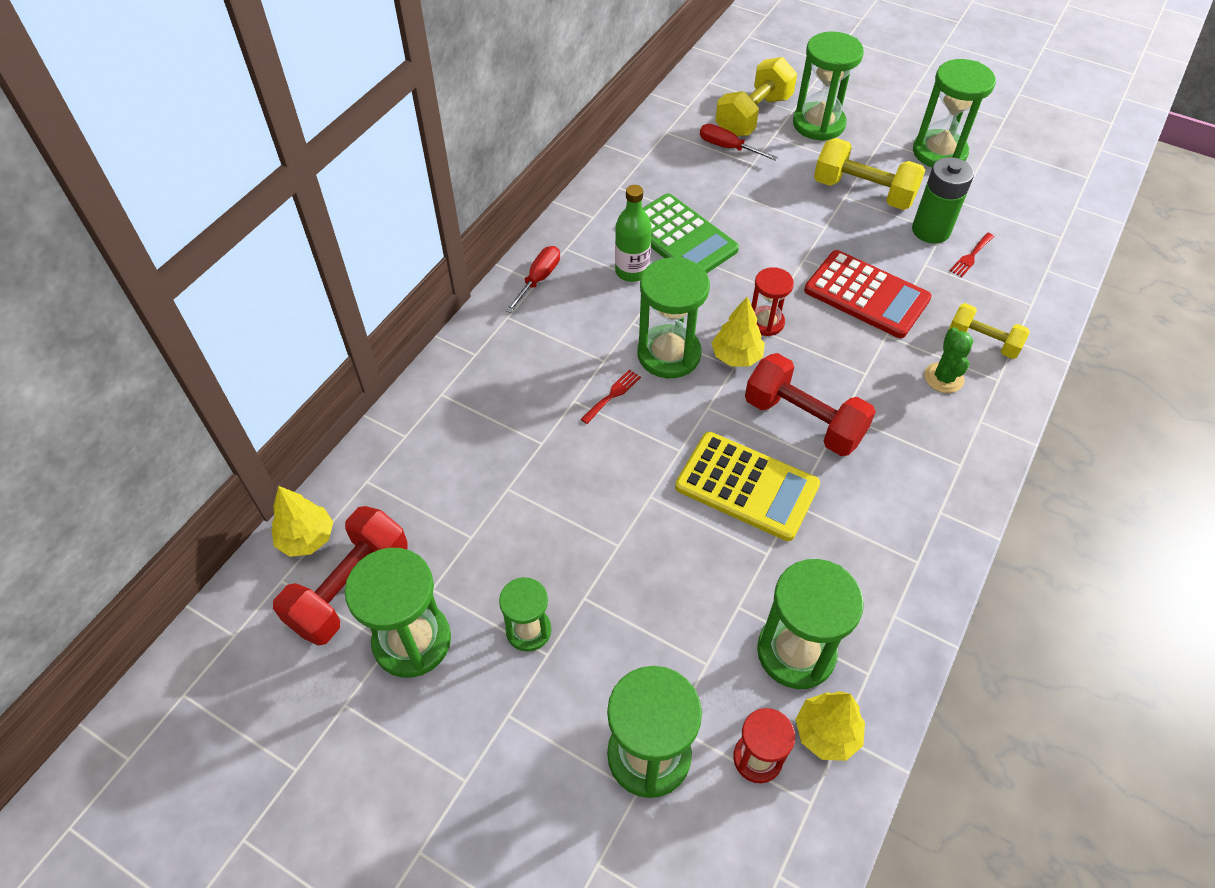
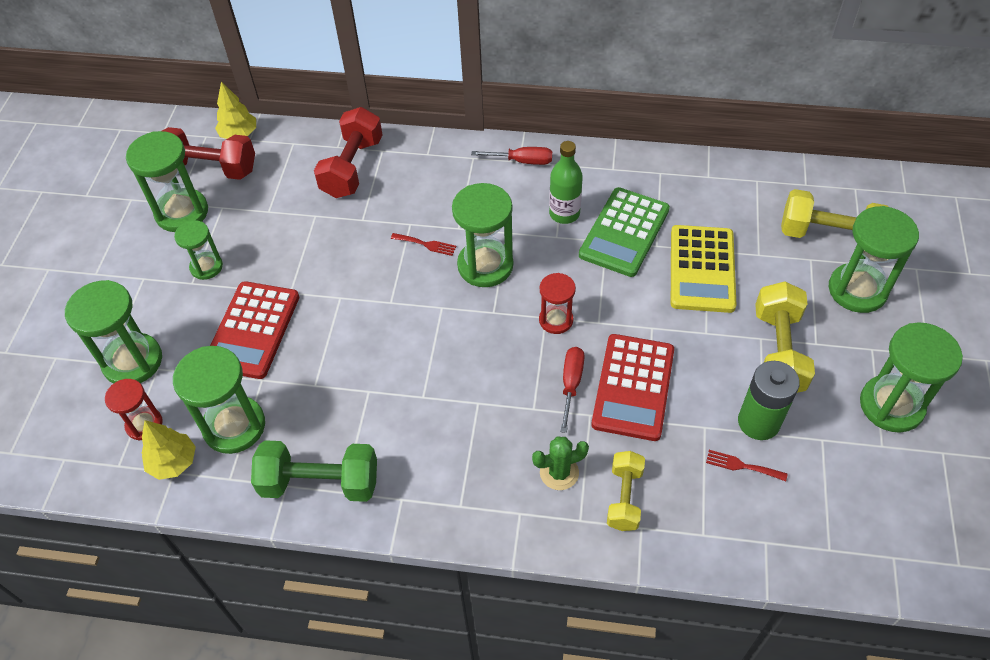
camera: 70 degrees right, 0 degrees up
(659, 599) = (253, 330): none -> red calculator
(728, 148) = (767, 230): red screwdriver -> red screwdriver (571, 384)
(736, 357) = (505, 310): yellow tree -> none
(746, 486) = (373, 355): yellow calculator -> yellow calculator (702, 269)
(803, 420) = (457, 376): red dumbbell -> red dumbbell (352, 168)
(900, 581) = (320, 483): none -> green dumbbell

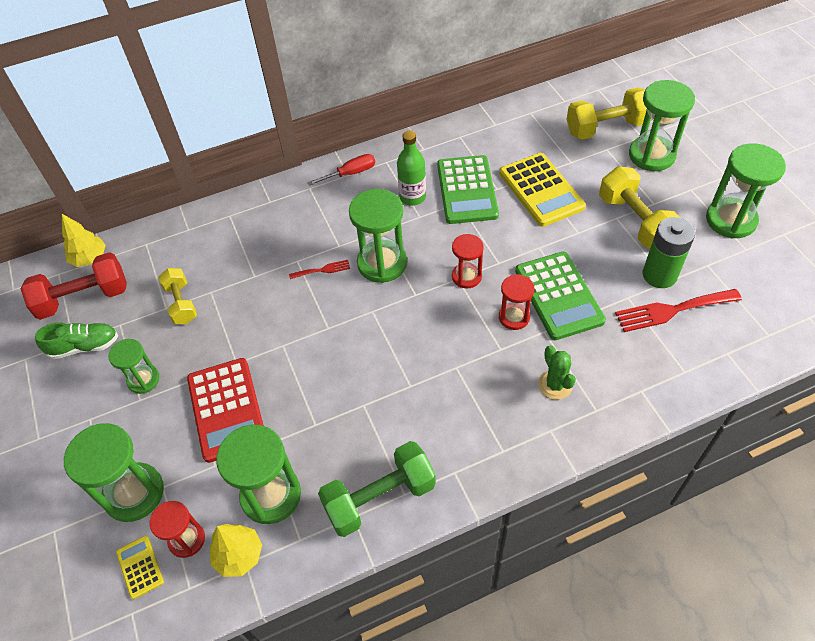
camera: 30 degrees left, 0 degrees up
(95, 425) = (140, 567): none -> yellow calculator
(182, 212) = (84, 346): green hourglass -> green shoe
(352, 168) = (214, 240): red dumbbell -> none
(559, 472) = (555, 385): green cactus -> green cactus turned 60 degrees counterclockwise
(571, 384) = (514, 317): red screwdriver -> red hourglass
(624, 498) = (613, 377): yellow dumbbell -> yellow dumbbell (181, 303)
(633, 387) = (558, 296): red calculator -> green calculator
(742, 466) = (672, 310): red fork -> red fork, size x1.95

